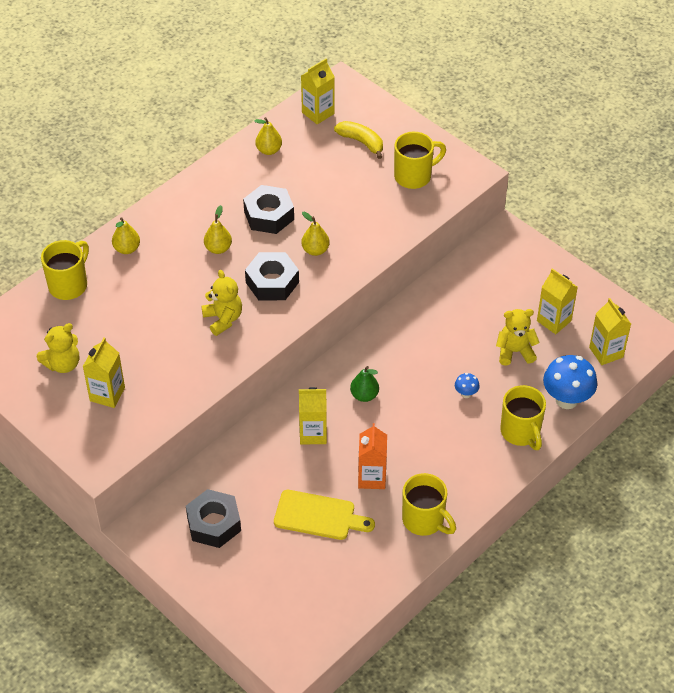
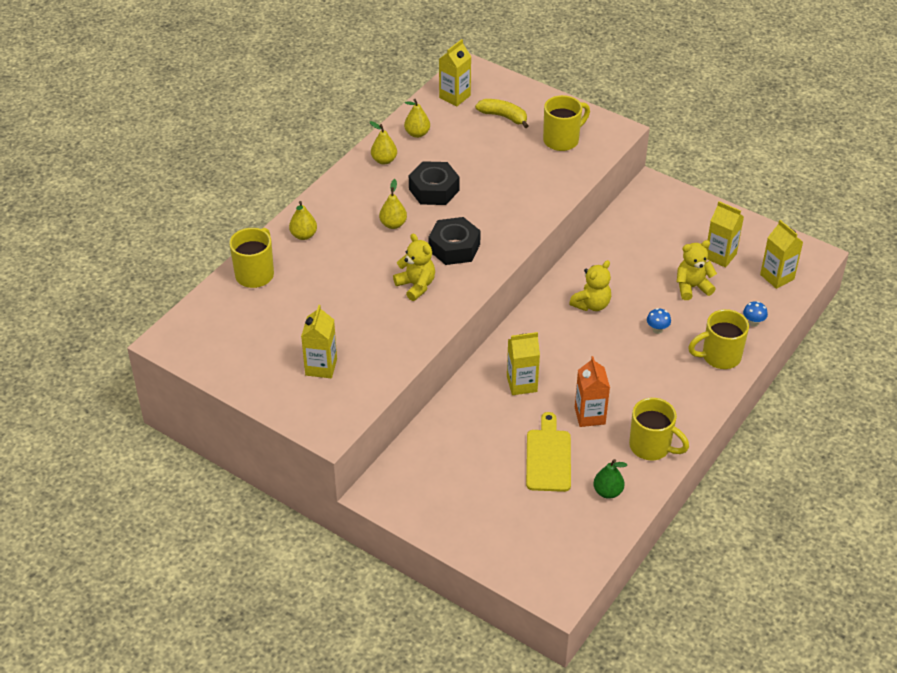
camera: 10 degrees left, 5 degrees down
(63, 364) = (269, 345): yellow teddy bear -> yellow teddy bear (591, 304)
(214, 524) = (448, 478): black nut -> none
(315, 250) = (487, 214): yellow pear -> yellow pear (384, 160)
(318, 516) = (548, 457): yellow cutting board -> yellow cutting board turned 90 degrees counterclockwise
(364, 395) = (561, 344): green pear -> green pear (608, 492)
(521, 432) = (719, 357): yellow mug -> yellow mug turned 105 degrees clockwise
(566, 400) = (753, 322): blue mushroom -> blue mushroom, size x0.47

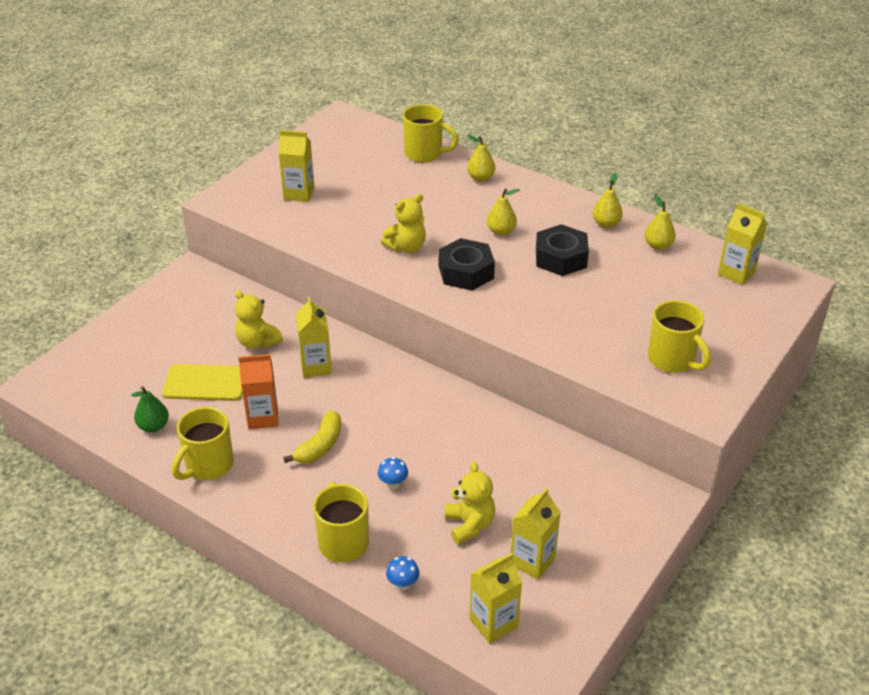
camera: 90 degrees right, 5 degrees down
(503, 117) = (707, 311): yellow banana -> yellow banana (320, 445)
(591, 304) = (437, 427): yellow teddy bear -> yellow teddy bear (257, 342)

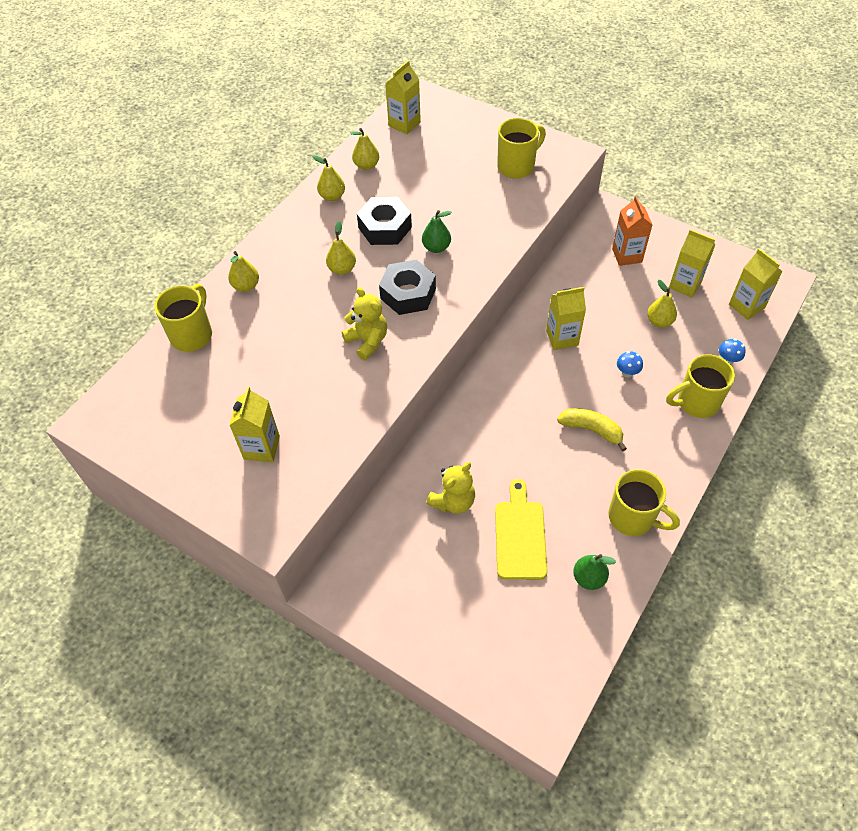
camera: 90 degrees left, 15 degrees up
(263, 417) = (562, 481): orange carton -> orange carton (627, 255)
(316, 366) = (486, 444): yellow carton -> yellow carton (562, 338)
(469, 525) = (659, 321): yellow teddy bear -> yellow pear
(531, 292) = (436, 247): none -> green pear

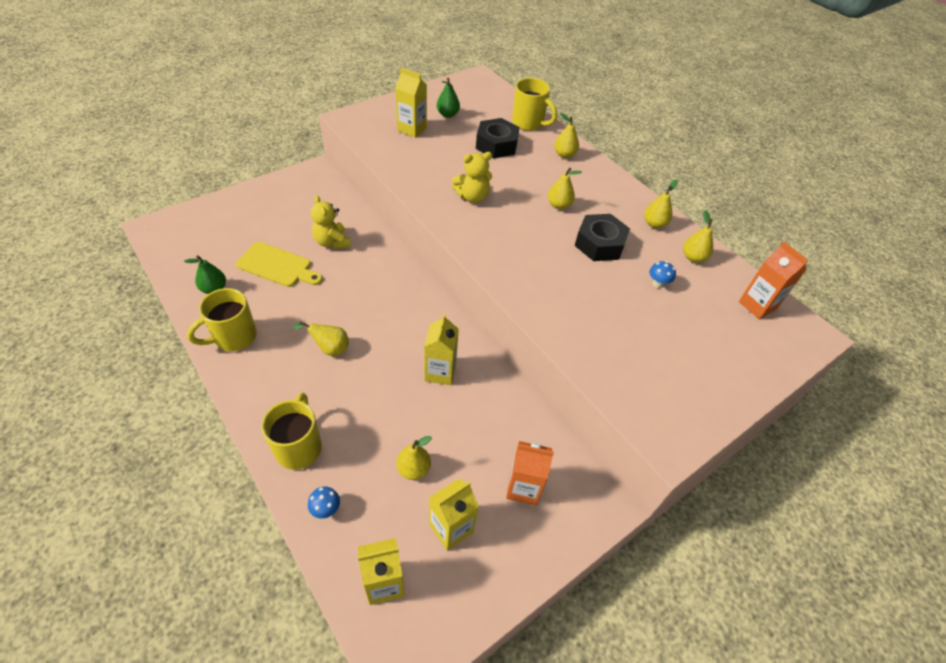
camera: 105 degrees right, 5 degrees down
(404, 124) = (757, 305): yellow carton -> orange carton
(408, 293) = (511, 233): black nut -> black nut (496, 145)
(436, 247) = (558, 268): green pear -> green pear (447, 114)
(517, 166) = (660, 376): yellow mug -> none
(591, 430) = (330, 348): yellow banana -> yellow pear
(627, 373) = (369, 405): blue mushroom -> blue mushroom (657, 284)

